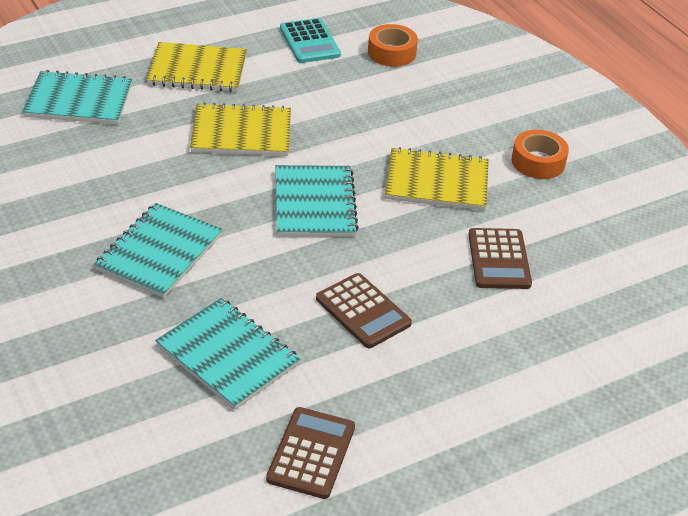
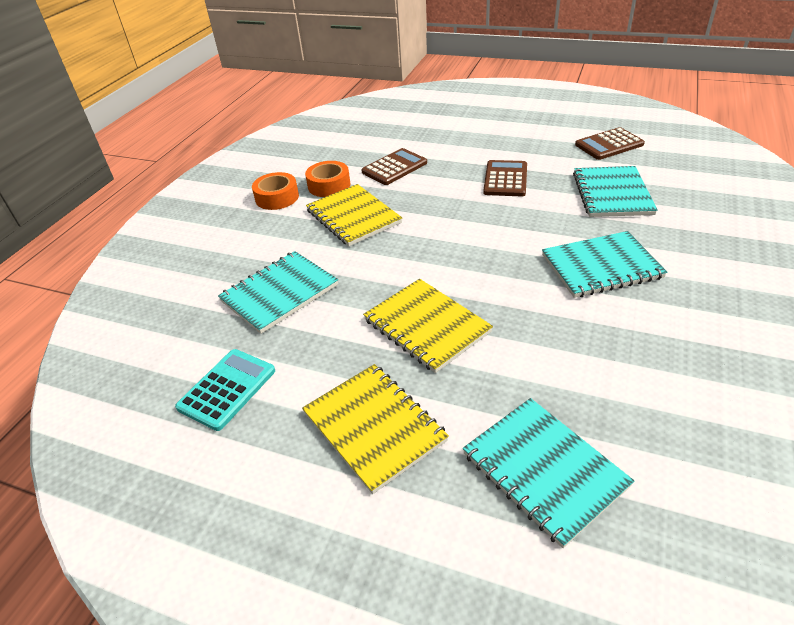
camera: 125 degrees left, 0 degrees up
(314, 204) = (450, 243): turquoise notebook -> turquoise notebook (279, 293)
(391, 53) = (194, 328): orange tape -> orange tape (329, 185)

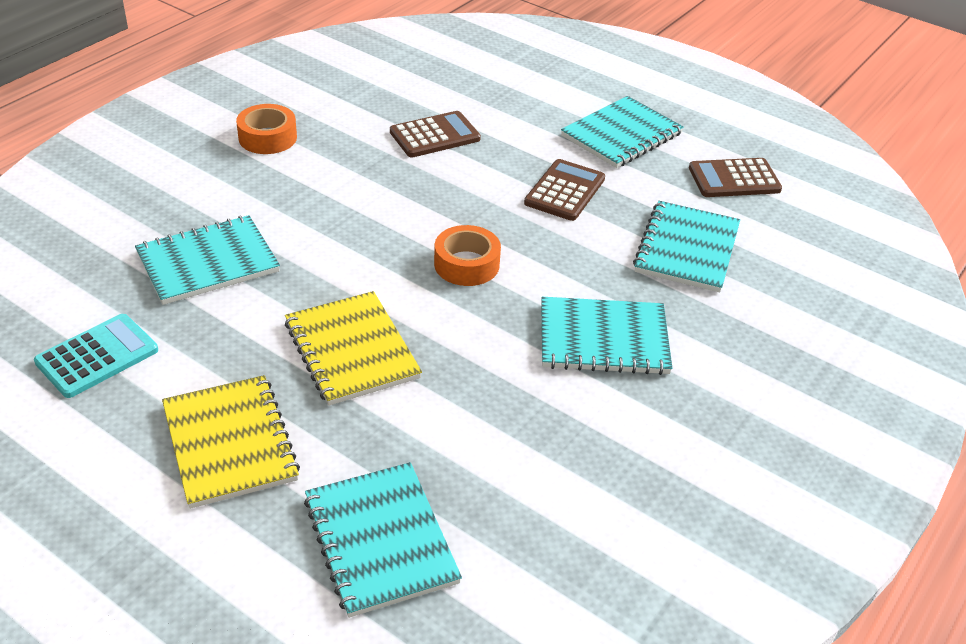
camera: 10 degrees right, 0 degrees up
(329, 185) = (339, 138): orange tape -> orange tape (466, 264)
(353, 217) = (345, 189): yellow notebook -> none
(518, 137) = (621, 135): none -> turquoise notebook

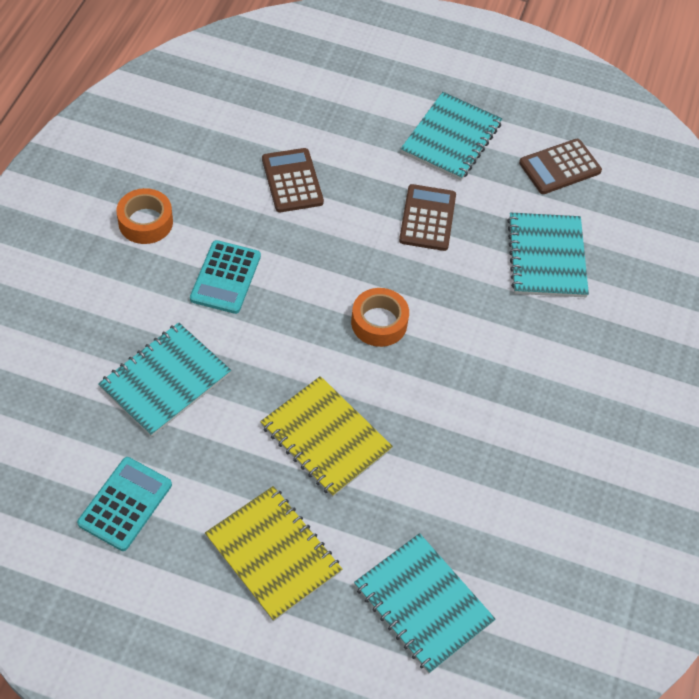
camera: 20 degrees left, 15 degrees up
(322, 194) = (225, 277): none -> turquoise calculator
(435, 135) = (292, 181): brown calculator -> brown calculator turned 60 degrees counterclockwise
(603, 339) = (514, 370): turquoise notebook -> none

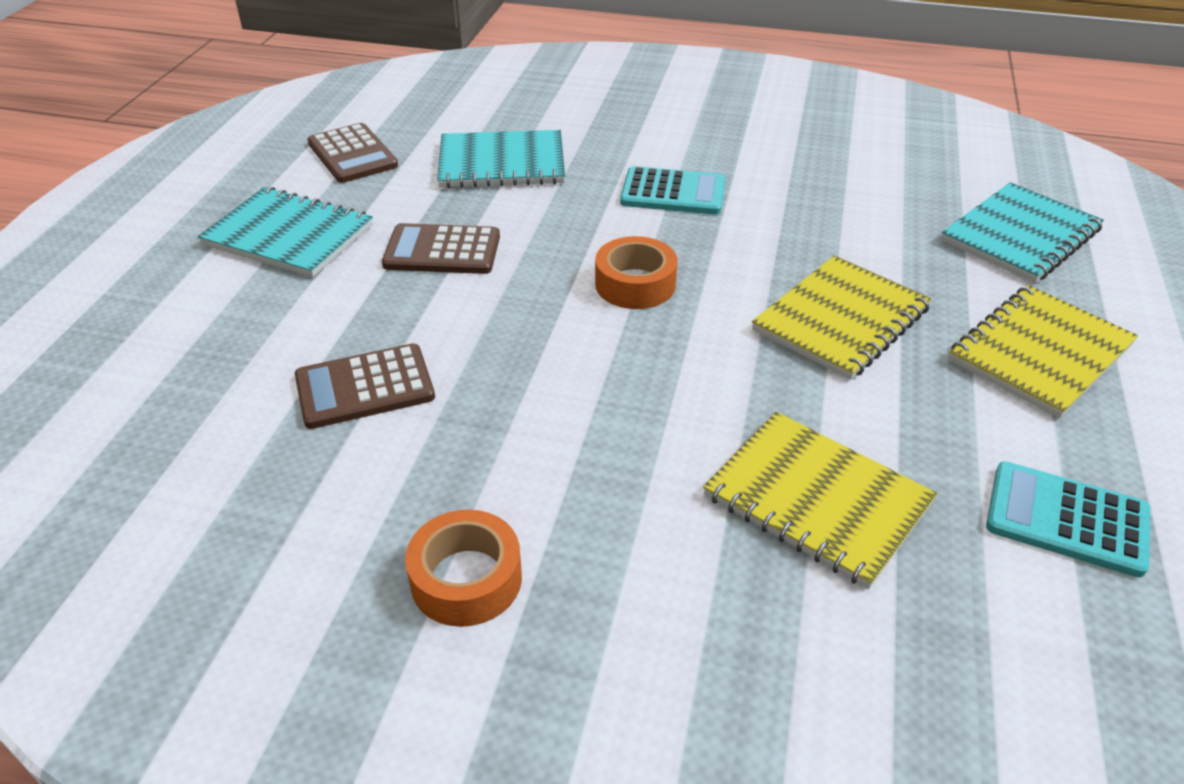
camera: 90 degrees left, 15 degrees down
(165, 381) = (817, 500): turquoise notebook -> yellow notebook
(225, 277) = (584, 448): turquoise calculator -> turquoise calculator (673, 192)

